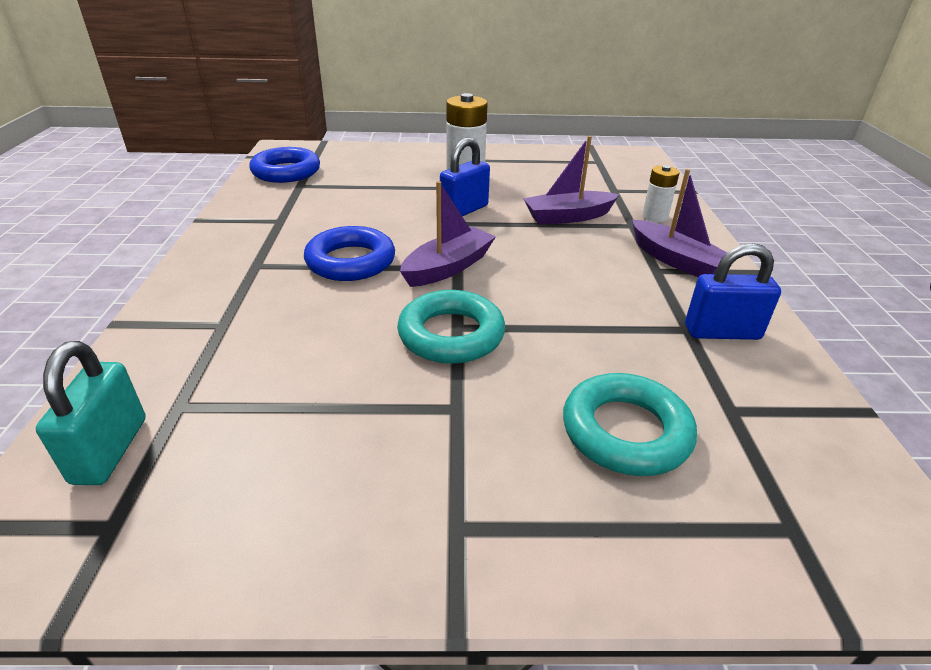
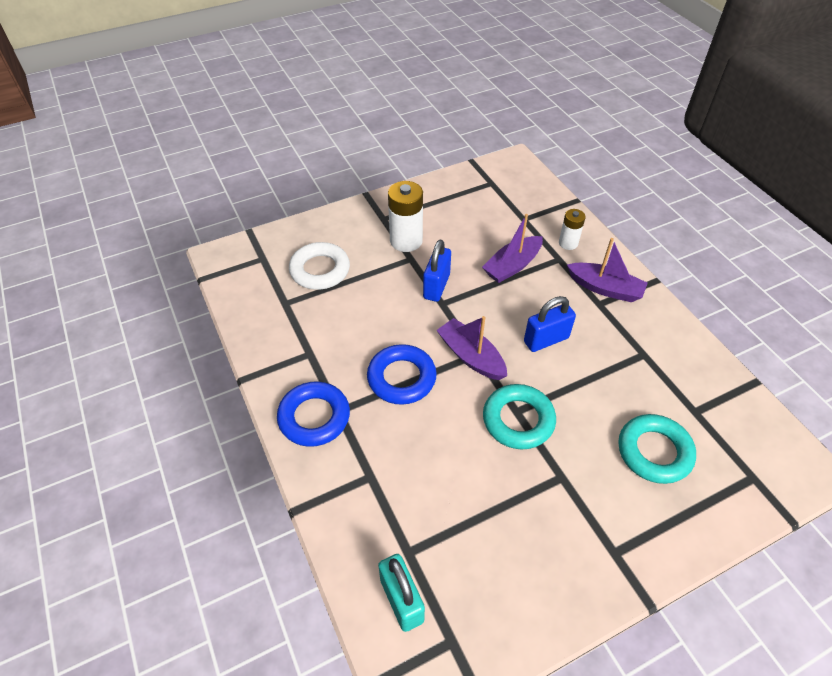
camera: 25 degrees left, 15 degrees up
(286, 172) = (257, 289): blue ring -> blue ring (314, 417)
(357, 174) = (320, 270): none -> white ring
(448, 267) = (471, 356): purple boat -> purple boat turned 60 degrees counterclockwise
(722, 332) = (663, 349): blue padlock -> blue padlock (546, 340)

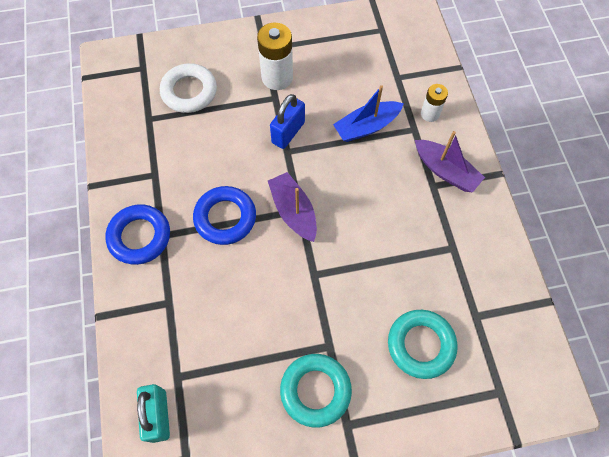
camera: 15 degrees right, 15 degrees up
(512, 266) = (366, 127): purple boat -> blue boat
(518, 420) = (312, 283): turquoise ring -> turquoise ring (315, 390)
(546, 340) = (368, 211): blue padlock -> none

